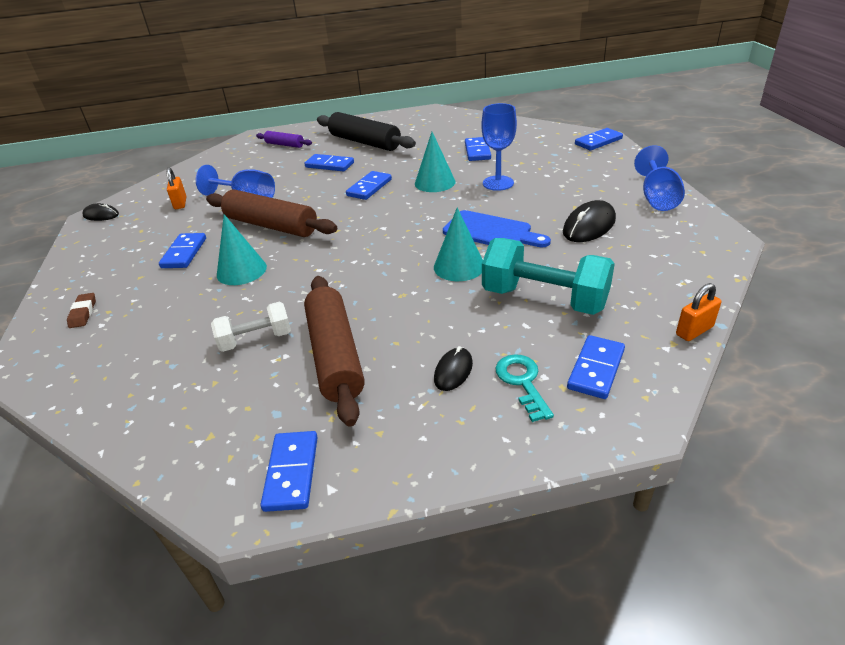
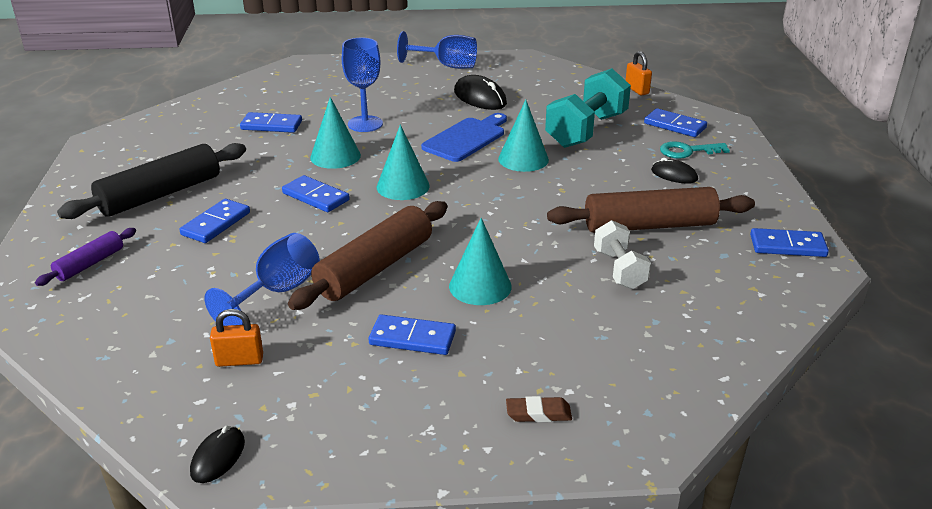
camera: 85 degrees left, 5 degrees down
(391, 216) = (403, 186): none -> turquoise cone
(598, 141) = (309, 67): blue domino -> none

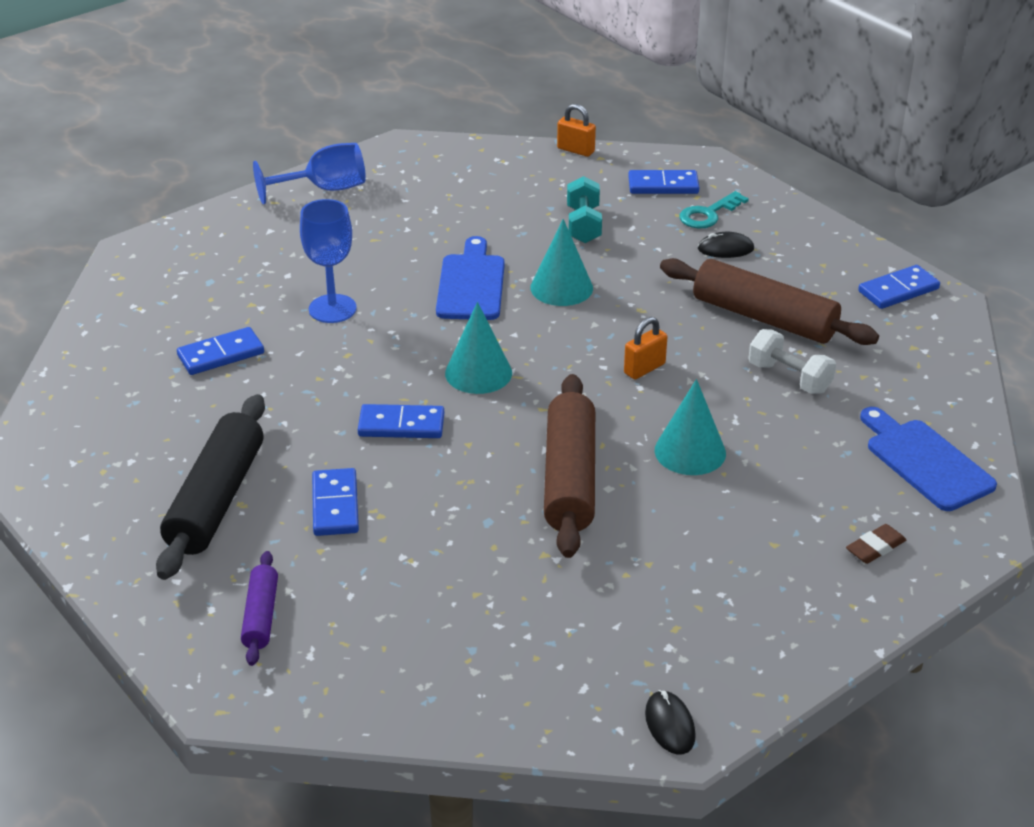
camera: 35 degrees left, 5 degrees up
(239, 360) = (567, 633): orange padlock -> orange padlock (644, 368)
(277, 292) = (509, 549): blue goblet -> none
(335, 156) = (355, 365): turquoise cone -> none
(412, 338) = (694, 532): blue domino -> none
(480, 98) = (419, 222): black mouse -> none
(586, 130) = (583, 225): turquoise dumbbell -> turquoise dumbbell, size x0.58
(649, 225) = (764, 318): brown rolling pin -> brown rolling pin turned 75 degrees clockwise
(662, 371) = (925, 461): none -> blue cutting board

